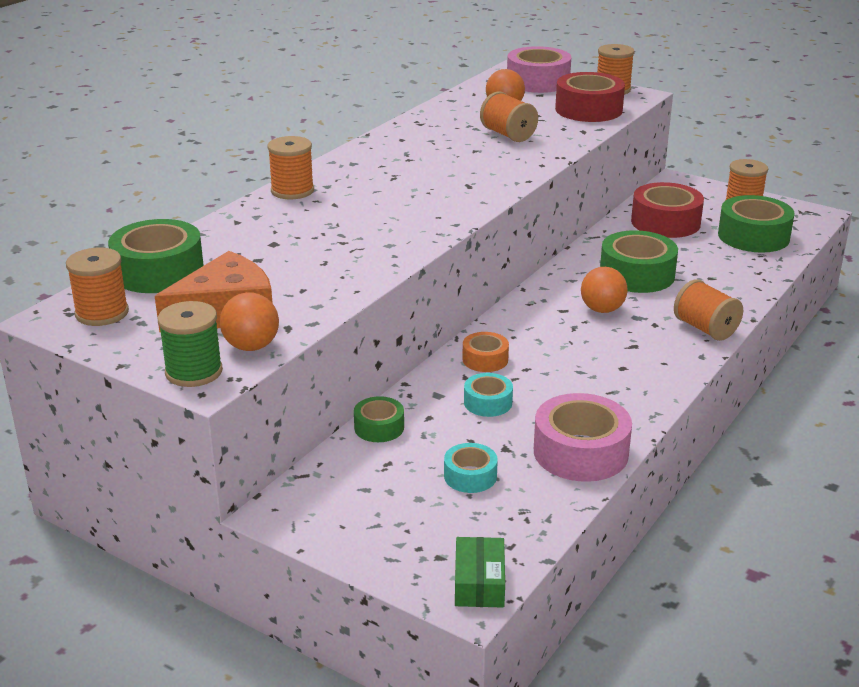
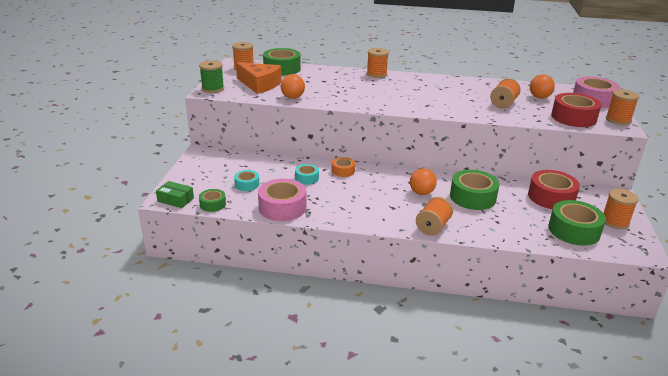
camera: 65 degrees right, 0 degrees up
(251, 346) = (237, 93): orange ball -> orange ball (292, 97)
(379, 427) = (269, 158): green tape -> green tape (213, 204)
(479, 583) = (175, 200): green box -> green box turned 45 degrees clockwise

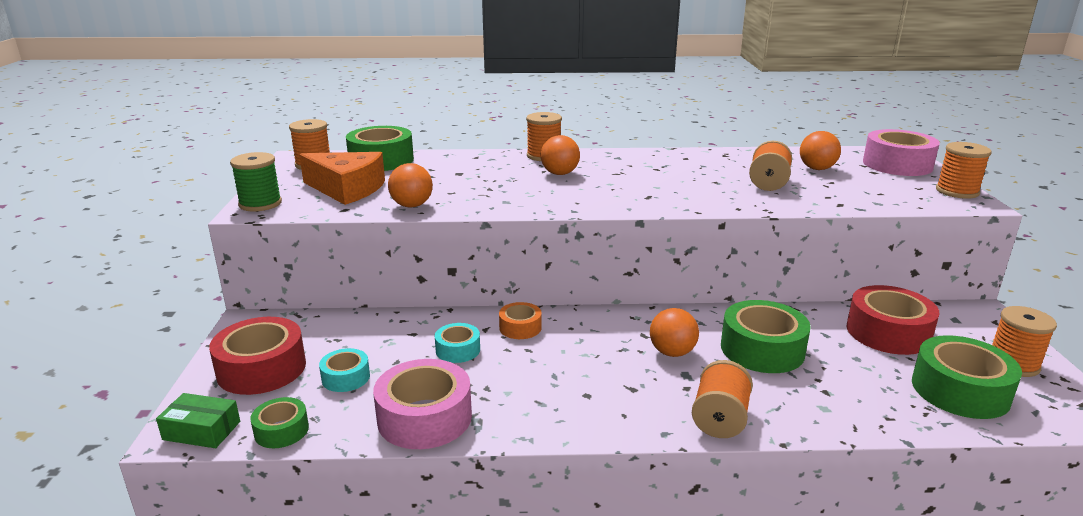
camera: 10 degrees left, 5 degrees down
(381, 86) = (560, 173): none -> orange ball
(573, 117) = (889, 194): red tape -> red tape (261, 368)

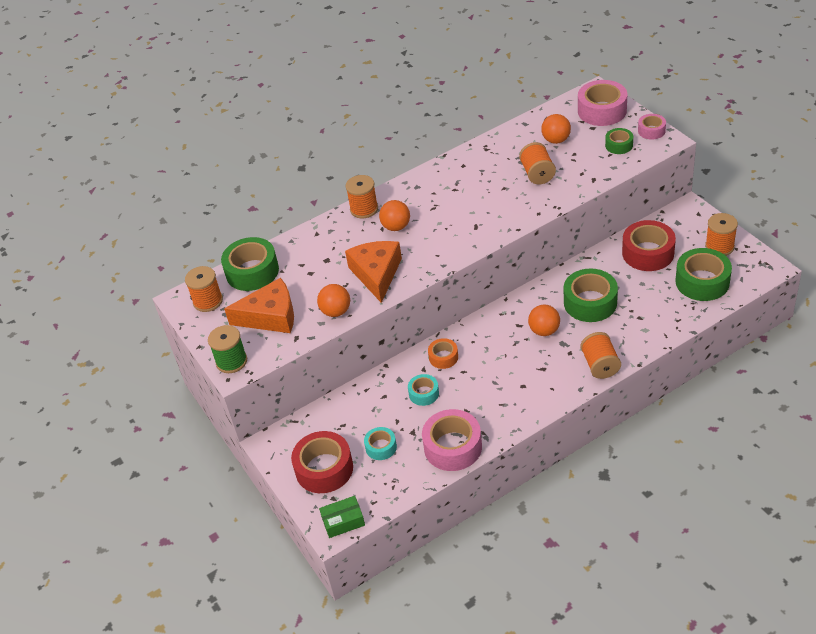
camera: 25 degrees left, 20 degrees up
(281, 430) = (386, 497): green tape -> green tape (619, 145)
(492, 195) = (376, 274): none -> orange cheese
(957, 191) = (651, 131): orange spool -> pink tape

